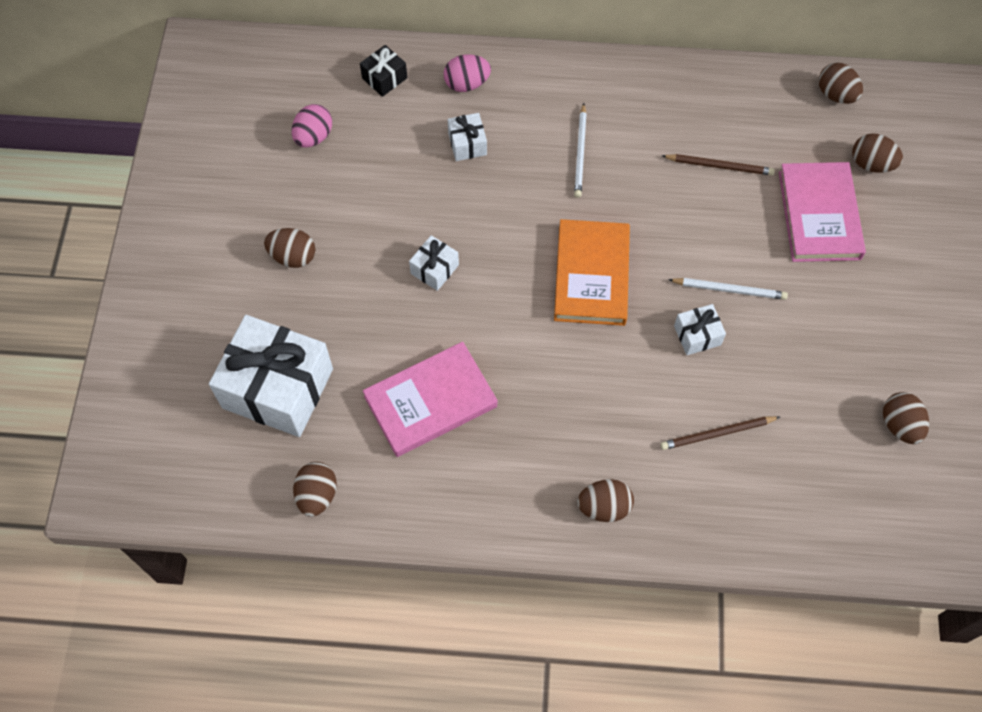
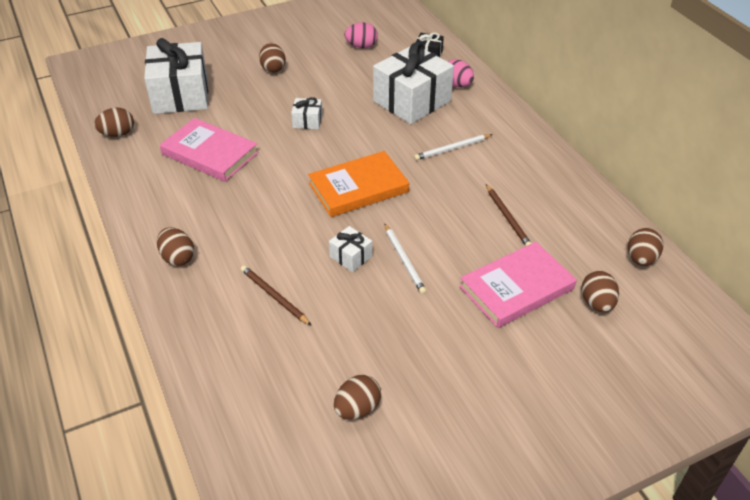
camera: 60 degrees right, 20 degrees down
(467, 144) = (412, 101): white gift -> white gift, size x2.25

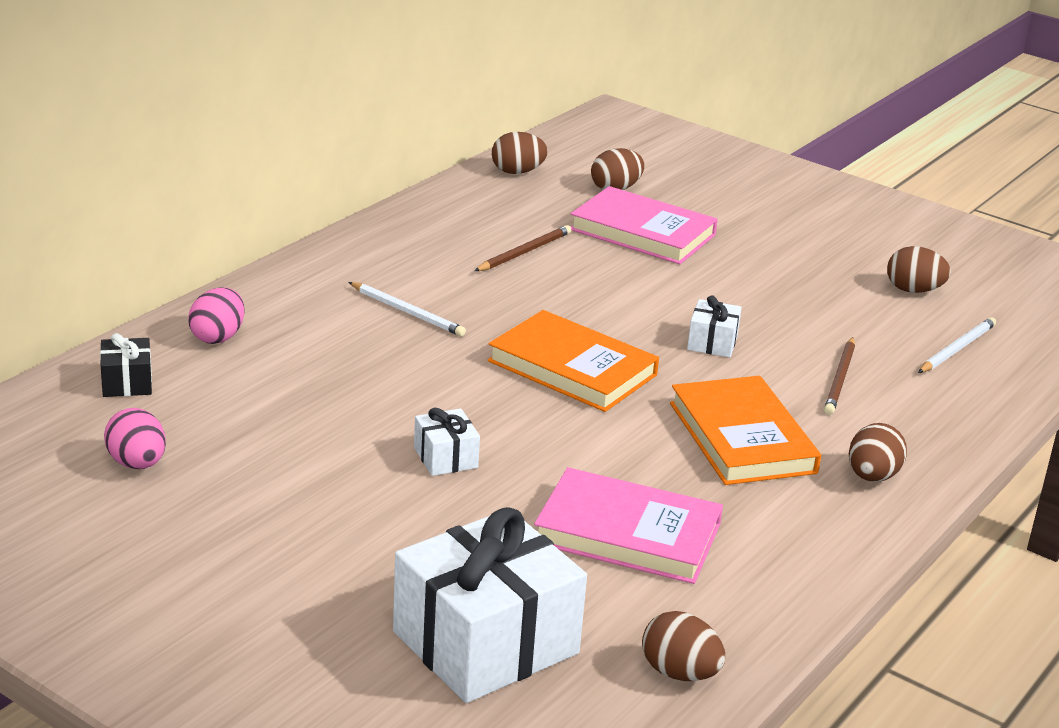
camera: 120 degrees left, 15 degrees down
(210, 153) = (627, 533): pink book -> pink book turned 75 degrees counterclockwise
(249, 224) = (742, 437): none -> orange book
(273, 68) = (298, 551): brown egg -> none
(404, 260) = (676, 306): white pencil -> white pencil (956, 349)
(412, 101) = (301, 369): white gift -> none

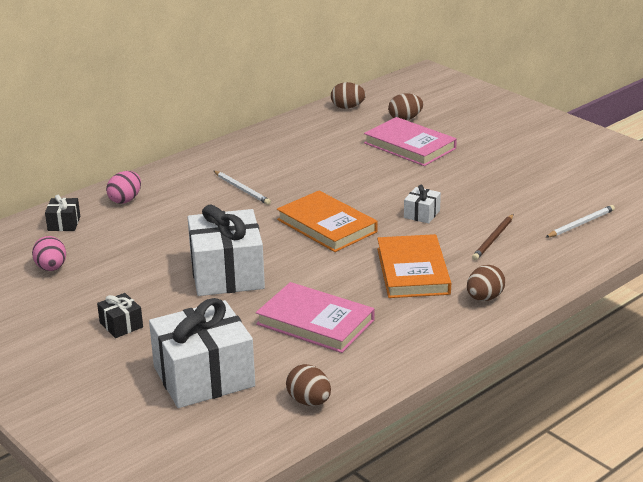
camera: 15 degrees right, 0 degrees up
(303, 559) = (121, 325): none -> black gift
(445, 458) = (227, 274): white gift -> white gift, size x2.25
(524, 252) = (329, 156): brown pencil -> none
(913, 290) = (570, 187): brown egg -> none

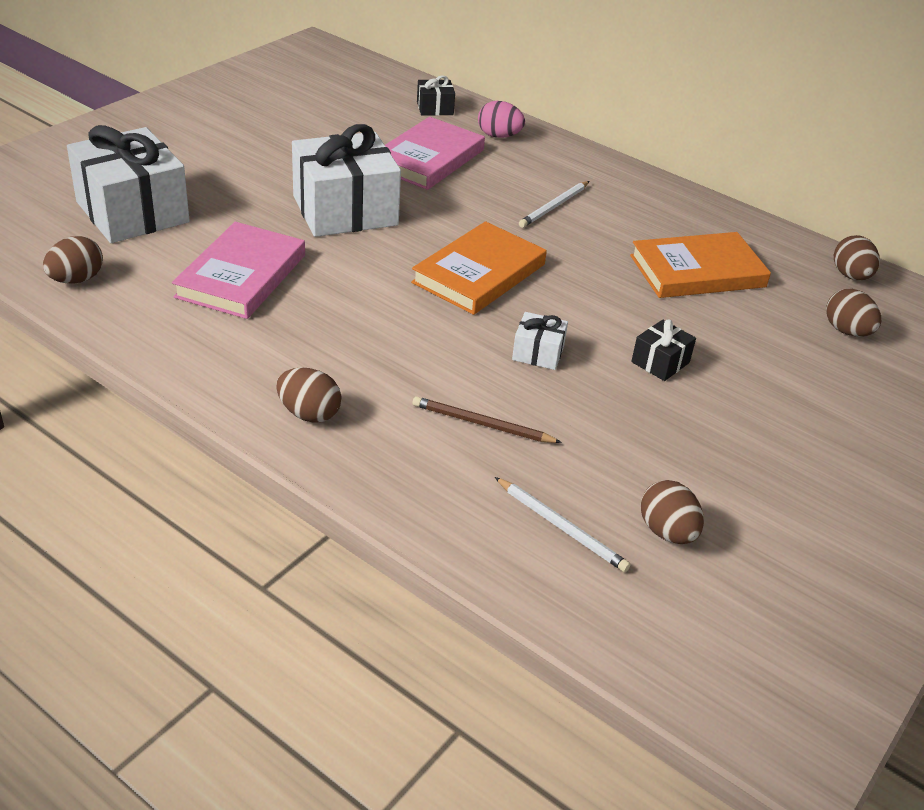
camera: 75 degrees right, 10 degrees up
(51, 268) = (341, 112): pink egg -> none
(121, 325) = (232, 158): black gift -> black gift (660, 362)
(410, 146) = (754, 338): pink book -> pink book (428, 159)
(413, 271) = (374, 348): orange book -> orange book (697, 271)
(581, 195) = (667, 532): none -> brown egg

